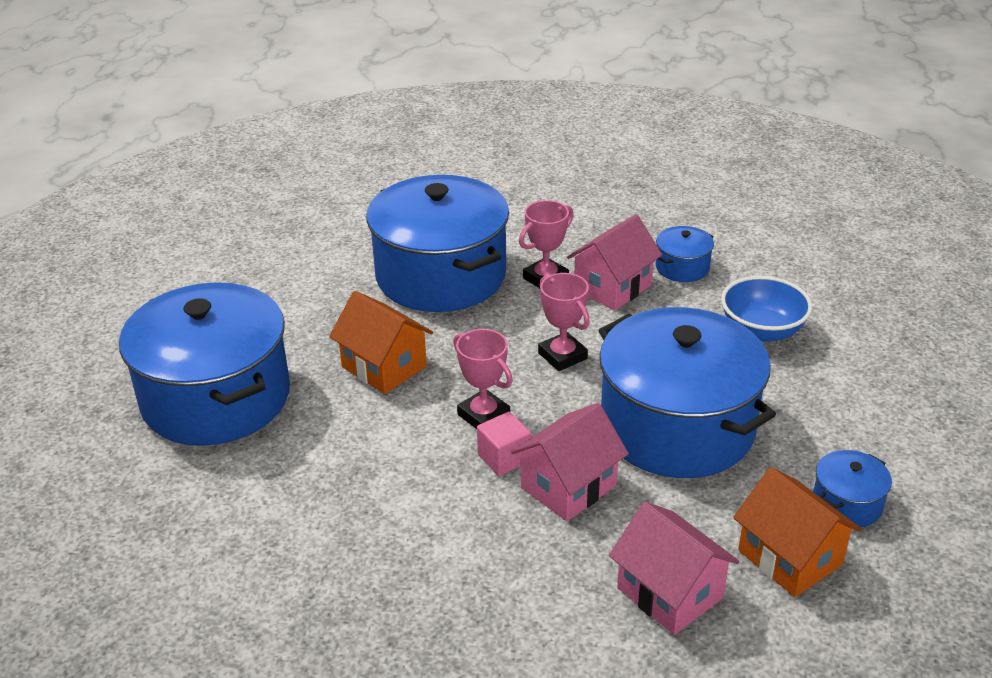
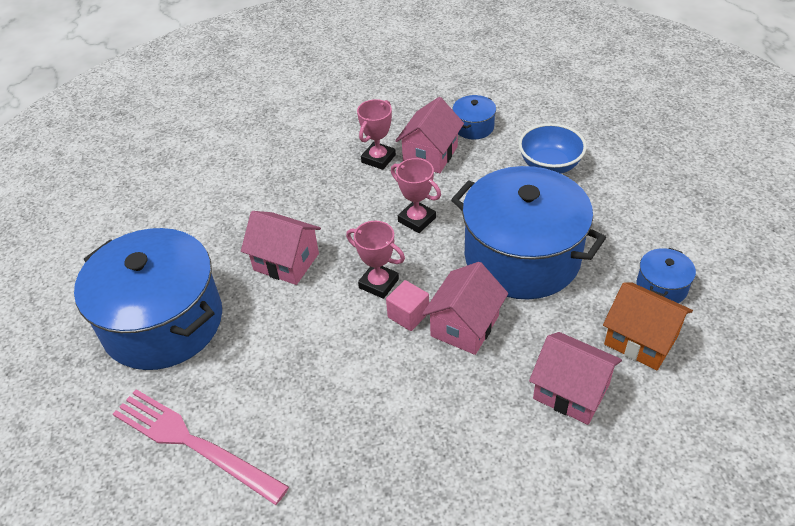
camera: 15 degrees left, 10 degrees up
(193, 531) = (193, 443): none -> pink fork
(384, 367) = (286, 262): orange house -> pink house
(441, 275) = (298, 174): blue pot -> none

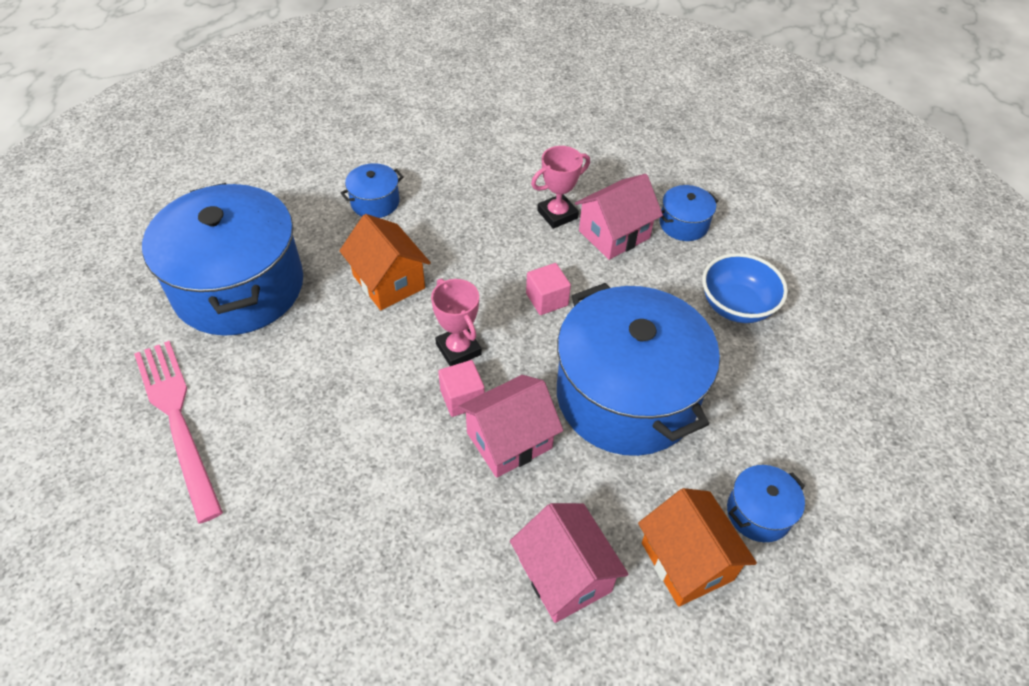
camera: 25 degrees right, 5 degrees up
(228, 210) = (375, 202): none -> blue pot
(286, 262) = (388, 282): pink house -> orange house
(417, 220) = (547, 299): pink trophy -> pink cube

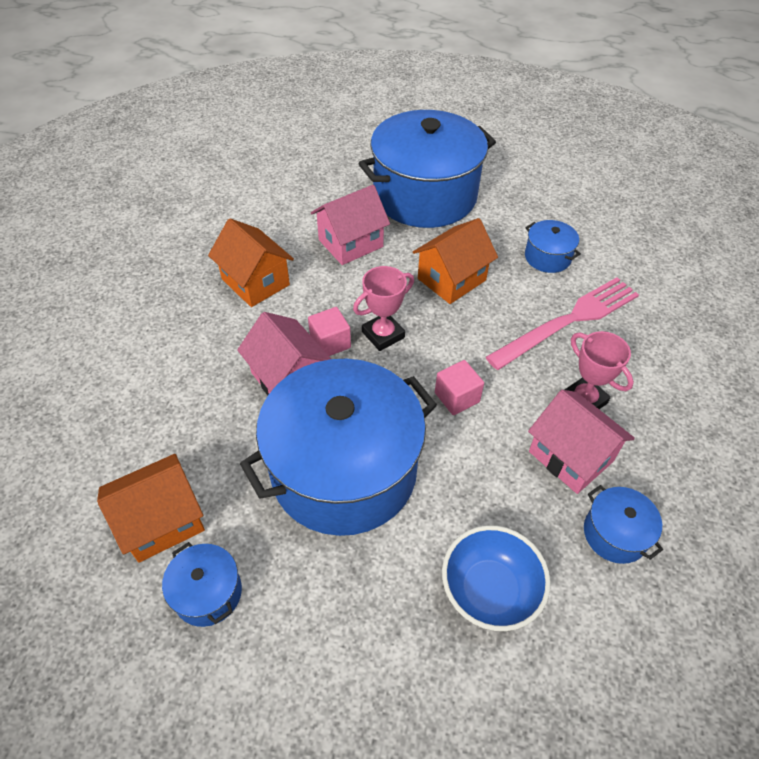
camera: 85 degrees right, 0 degrees up
(177, 420) = (298, 191): pink fork -> pink fork (568, 321)
(347, 474) = (255, 282): none -> orange house
(565, 575) = (159, 425): pink house -> pink house (350, 243)

